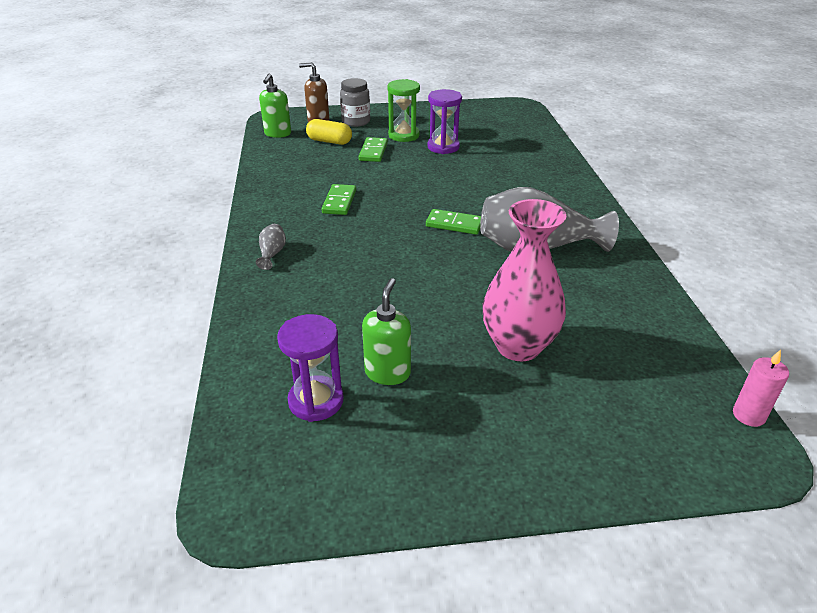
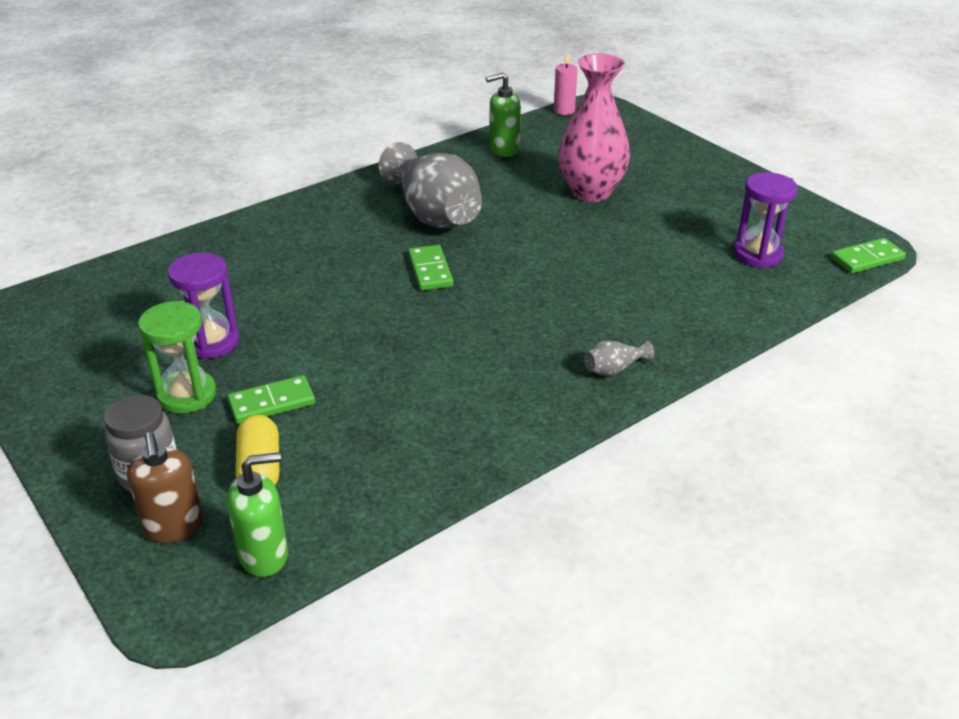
camera: 120 degrees left, 0 degrees up
(339, 202) = (452, 371): green domino -> green domino (867, 259)
(387, 372) = (690, 235): green soap dispenser -> green soap dispenser (503, 150)

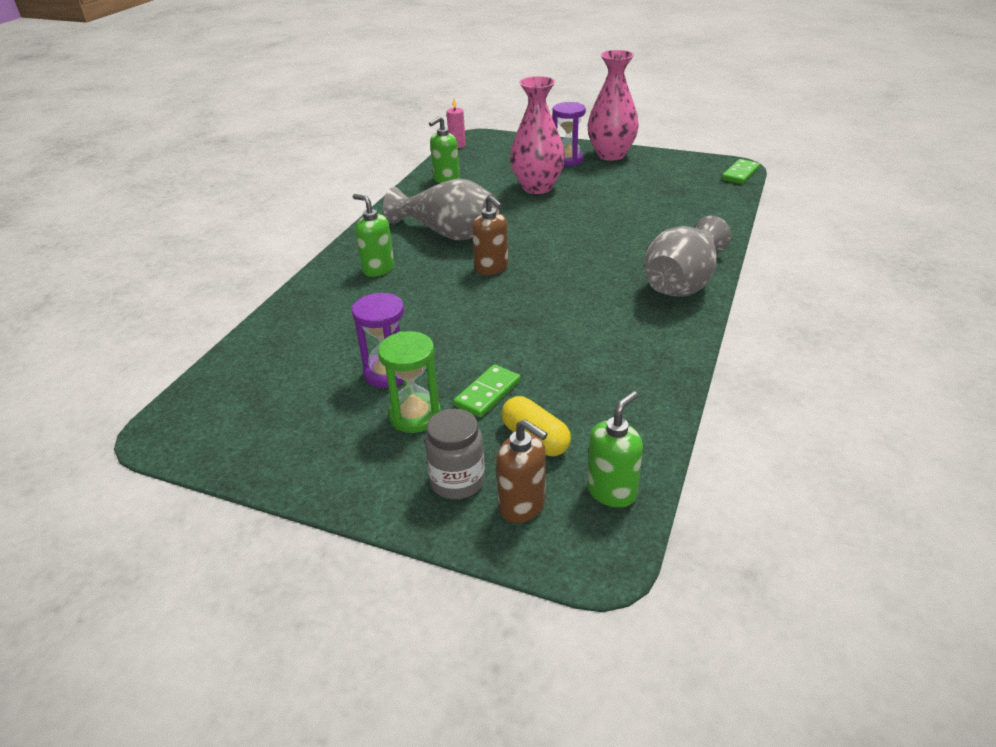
camera: 30 degrees left, 0 degrees up
(323, 229) = (378, 269): none -> green soap dispenser
(430, 270) = (491, 268): green domino -> brown soap dispenser
(614, 369) = (683, 282): grey vase -> grey vase, size x2.49
(729, 178) = (611, 155): none -> pink vase
(757, 254) = (680, 191): purple hourglass -> purple hourglass (567, 159)

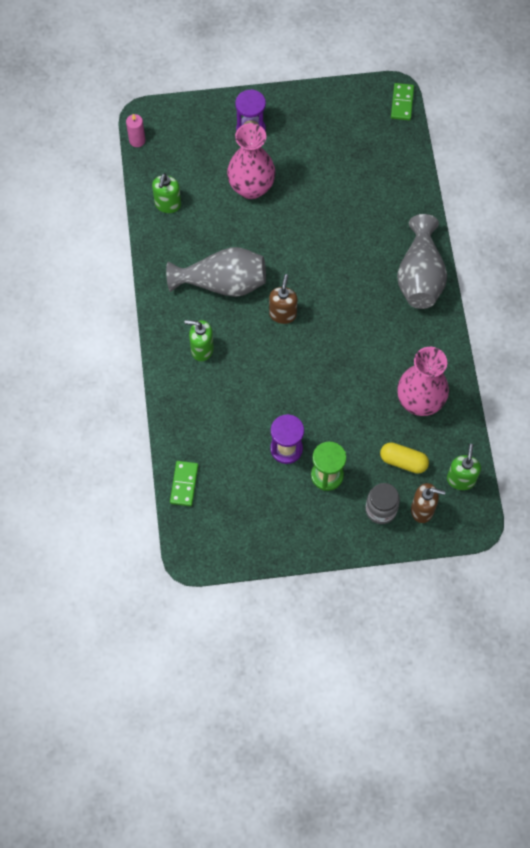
camera: 30 degrees left, 30 degrees up
(487, 393) = (356, 439): green domino -> green domino (184, 484)
(491, 268) = (283, 314): brown soap dispenser -> brown soap dispenser turned 105 degrees counterclockwise
(611, 155) = (283, 108): pink vase -> pink vase (419, 401)

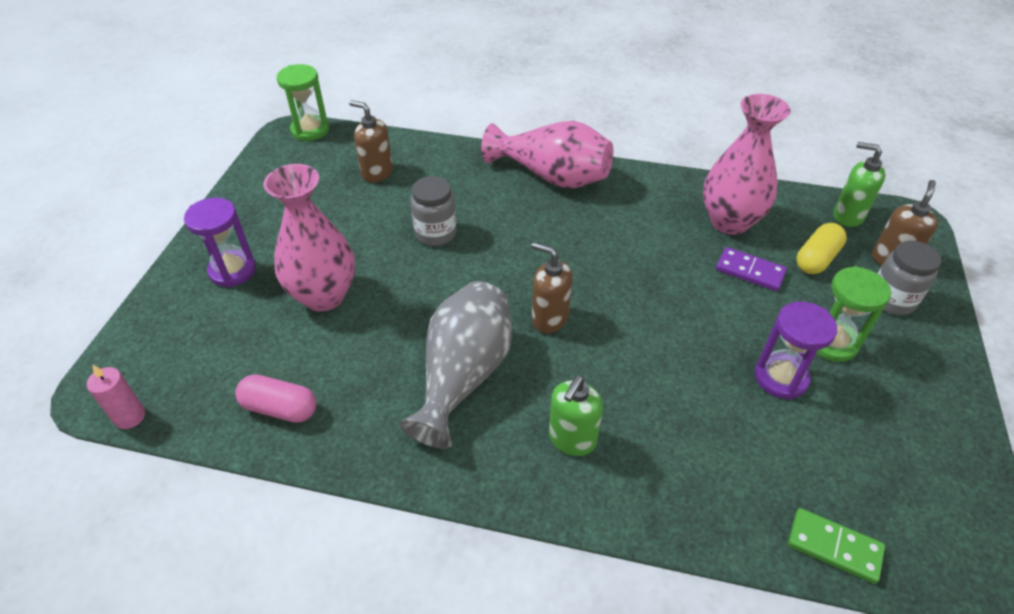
camera: 70 degrees left, 20 degrees down
(167, 204) = (280, 408): green soap dispenser -> pink capsule
(329, 225) = (435, 233): none -> grey jar
(372, 421) = (750, 271): none -> purple domino
(374, 166) = (377, 173): none -> brown soap dispenser
(402, 103) = (310, 130): green domino -> green hourglass
(420, 276) = (552, 176): grey vase -> pink vase

